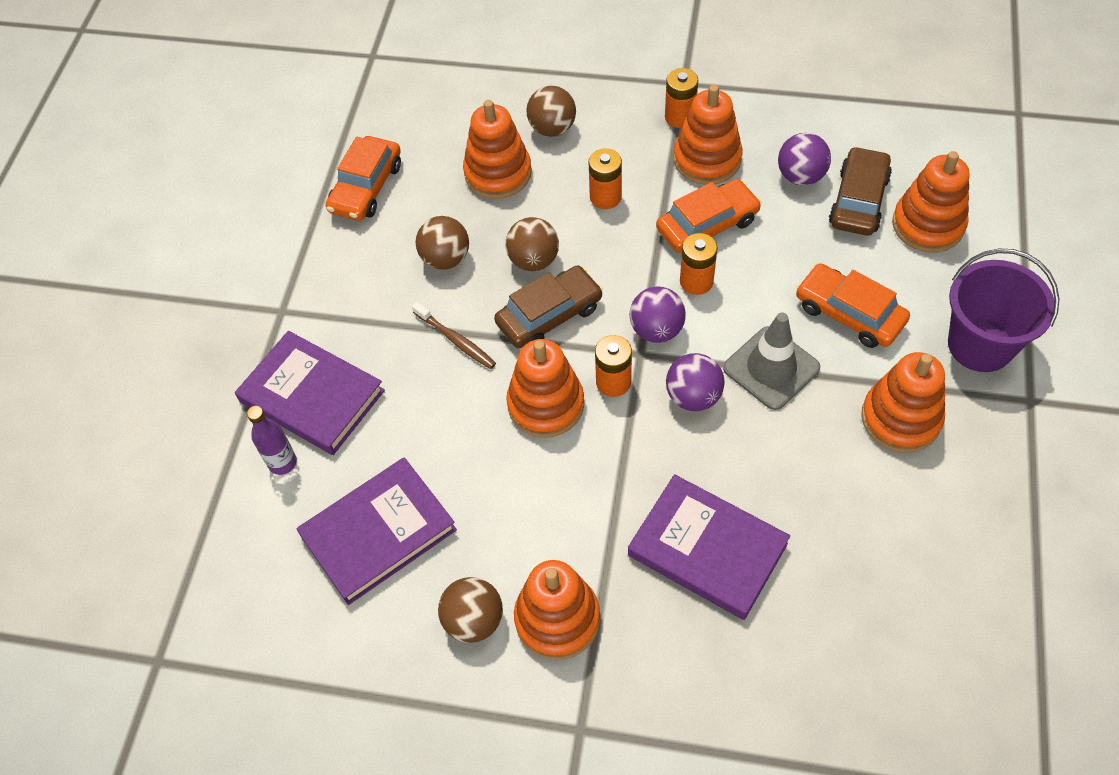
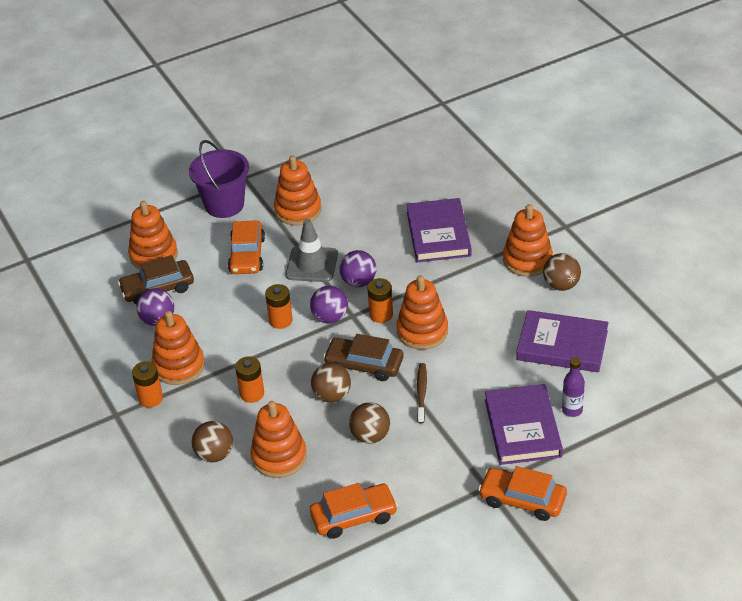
camera: 130 degrees left, 15 degrees down
(707, 225) = (233, 338): orange car -> orange car (522, 500)

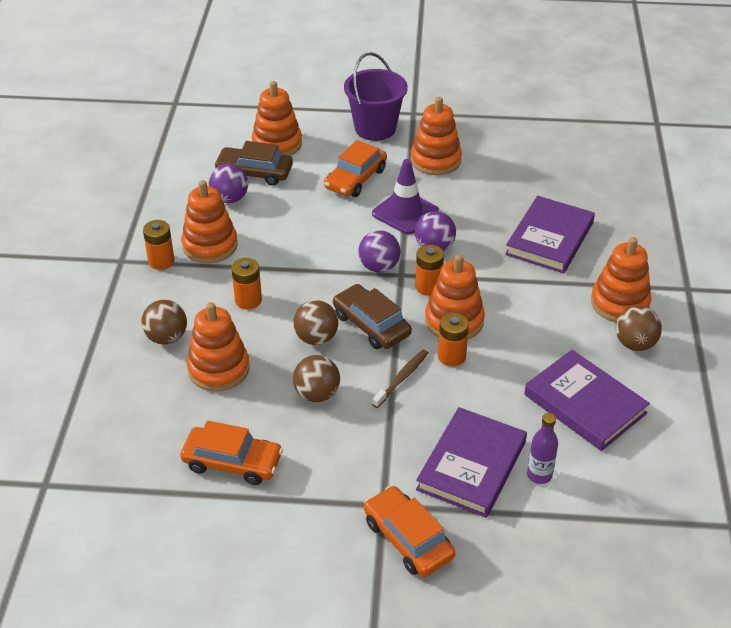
camera: 30 degrees right, 0 degrees up
(280, 320) = (332, 248): orange battery -> orange battery (451, 356)
(312, 264) = (405, 212): grey traffic cone -> purple traffic cone

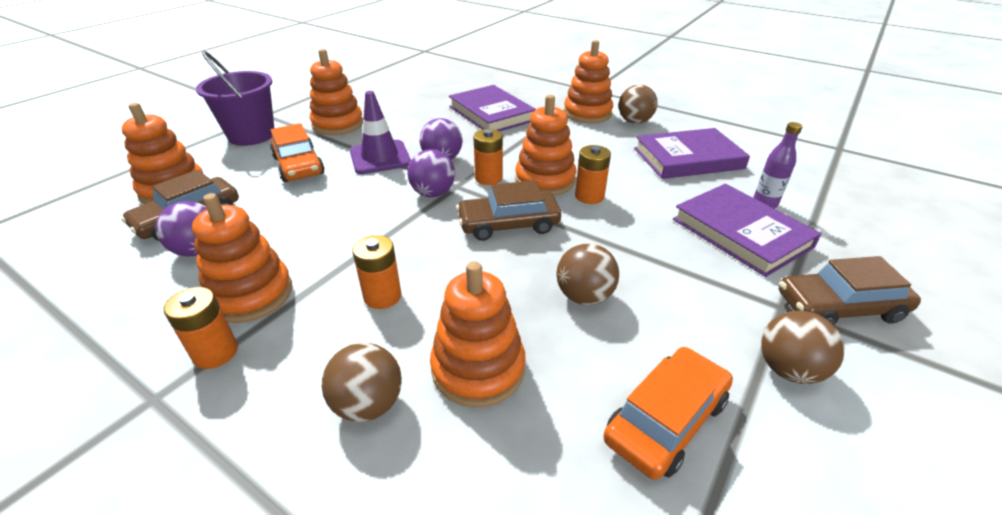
camera: 60 degrees left, 5 degrees down
(316, 338) = (495, 266): brown ball -> brown ball (788, 369)
(402, 378) = (599, 232): brown toothbrush -> none
(408, 539) = (839, 307): orange car -> brown car

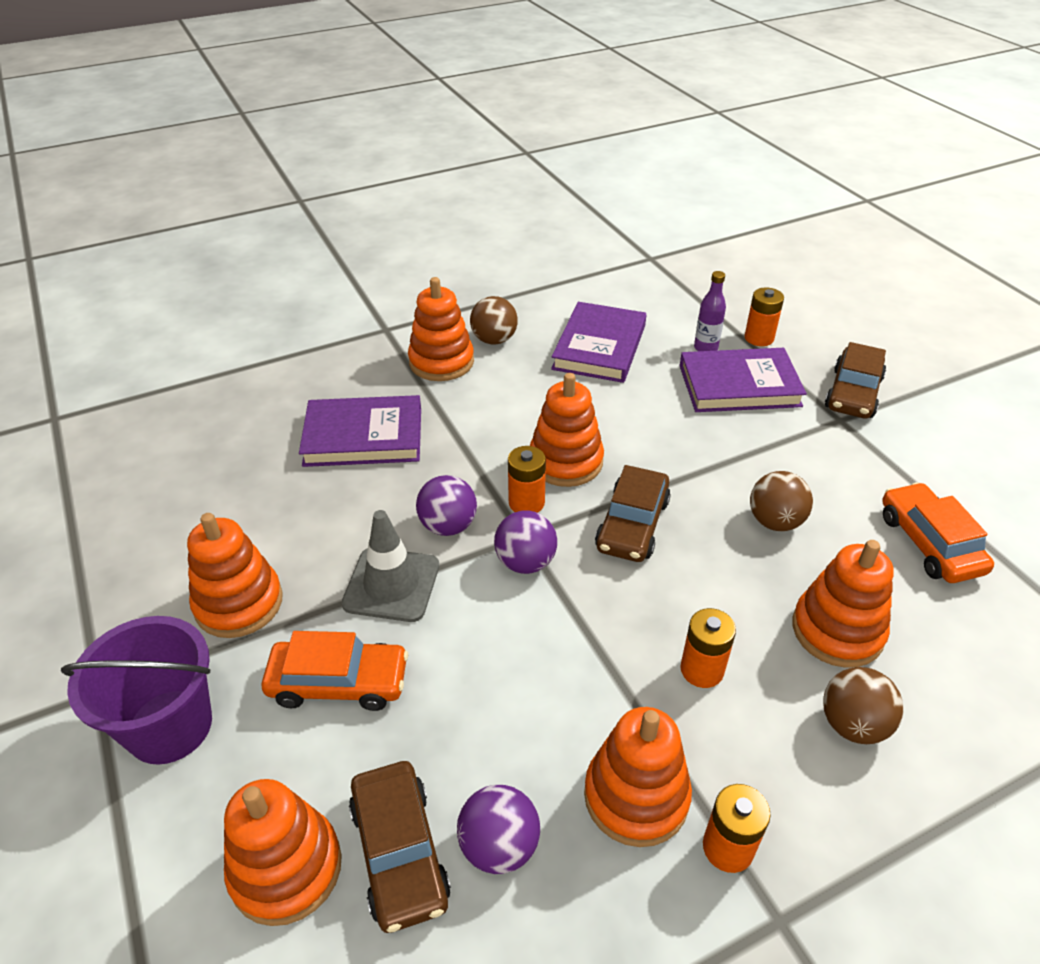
camera: 60 degrees left, 5 degrees up
(380, 157) = (391, 584): purple traffic cone -> grey traffic cone
(589, 196) = (620, 444): orange battery -> orange battery (759, 338)
(788, 369) = (904, 456): brown ball -> none

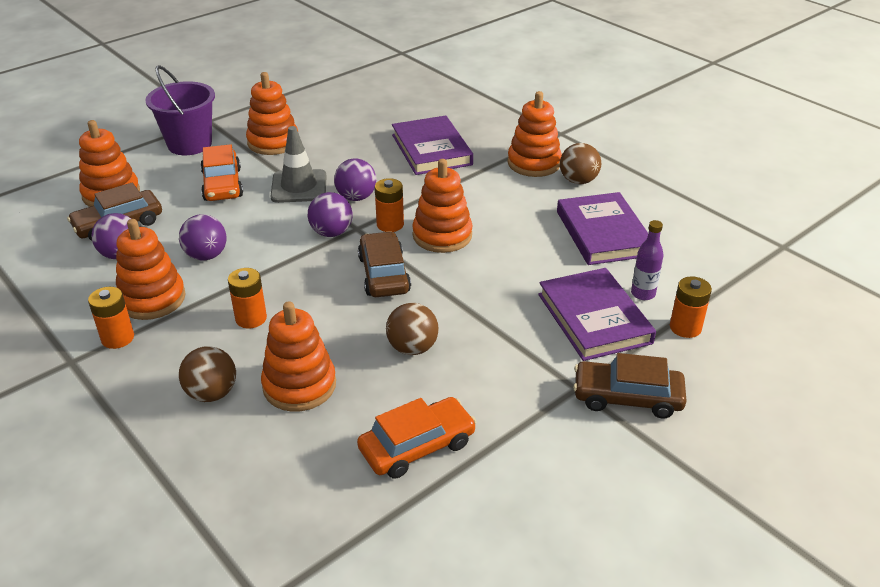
camera: 75 degrees right, 5 degrees down
(538, 716) = (206, 256): none -> purple ball
(599, 347) = (603, 233): purple book -> purple book turned 75 degrees clockwise
(632, 524) = (384, 274): brown car -> brown car turned 75 degrees clockwise

